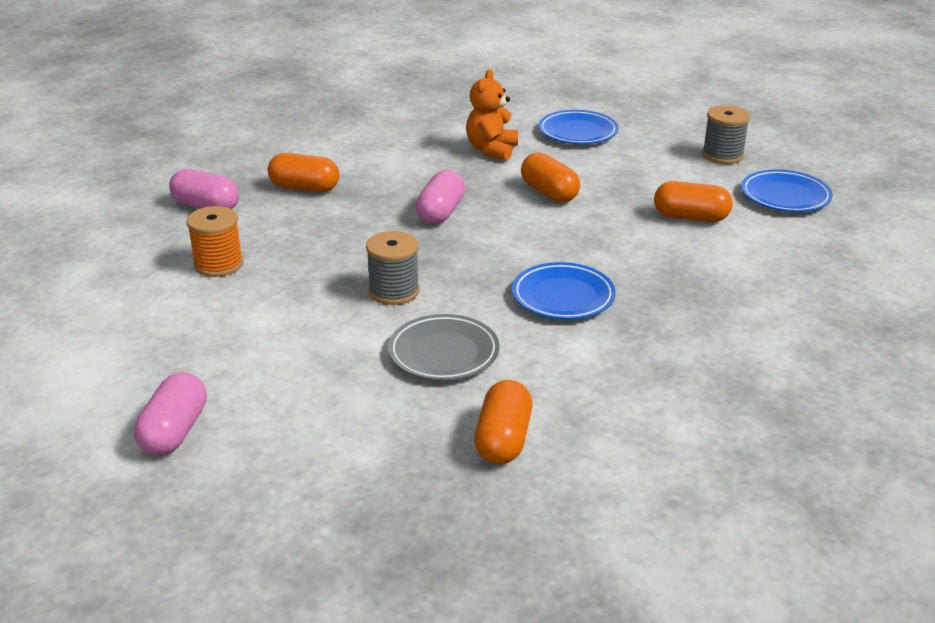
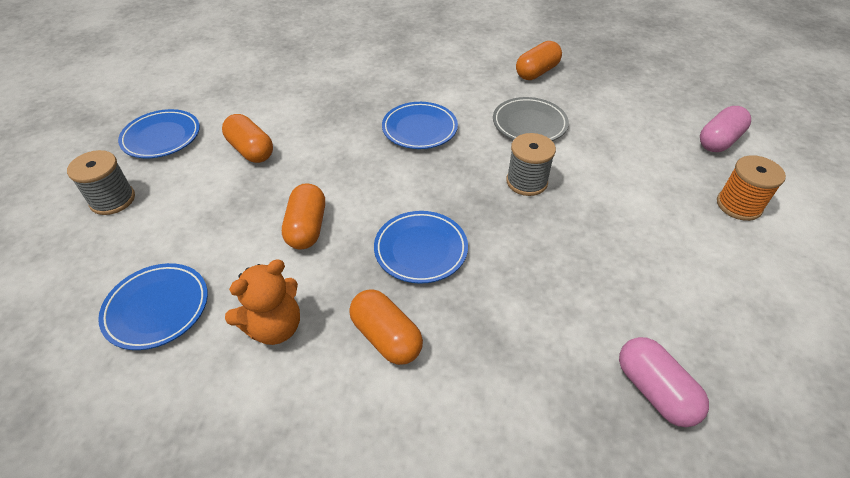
camera: 145 degrees left, 15 degrees up
(218, 264) = (660, 278): orange spool -> orange spool (738, 205)
(304, 188) = (525, 366): orange capsule -> orange capsule (386, 337)
(441, 212) = (421, 250): pink capsule -> blue plate

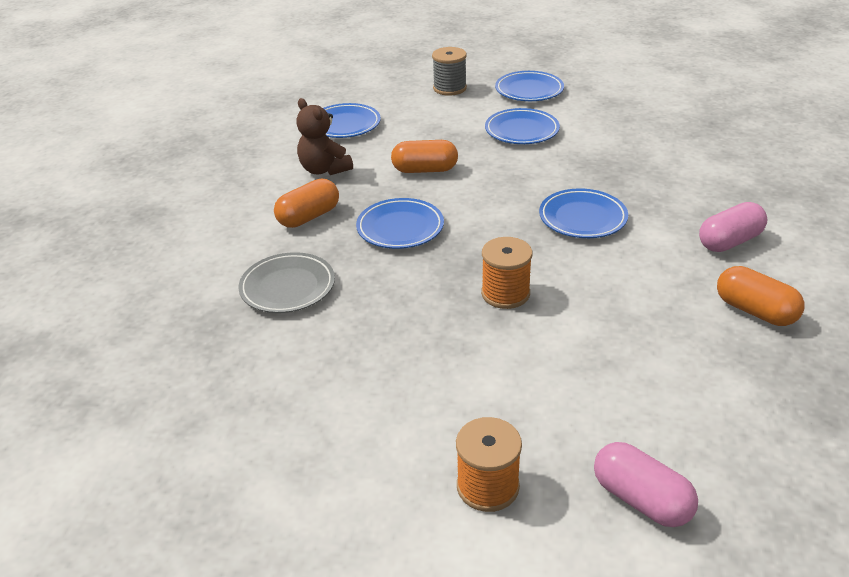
camera: 90 degrees right, 10 degrees down
(251, 150) = (521, 131): orange capsule -> blue plate
(274, 327) = (324, 169): orange teddy bear -> brown teddy bear
(526, 182) = (505, 293): grey spool -> orange spool
(529, 124) = (619, 299): grey plate -> grey plate (288, 287)
(654, 390) = (232, 359): pink capsule -> pink capsule (729, 241)

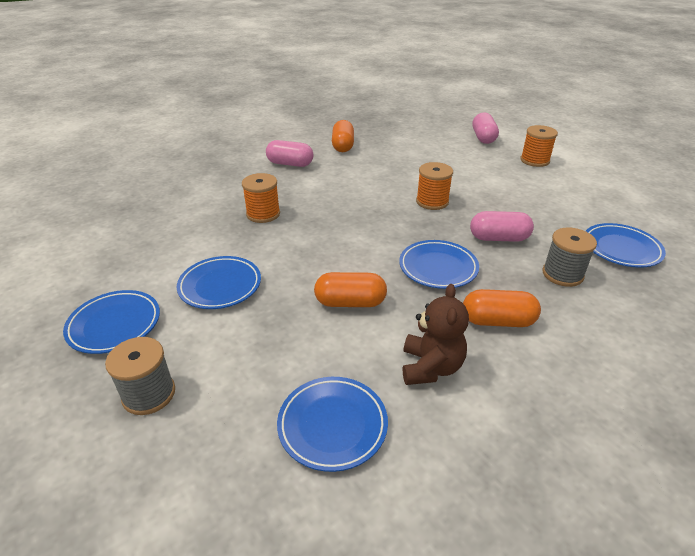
camera: 135 degrees left, 0 degrees up
(288, 287) = (562, 274): grey plate -> grey spool
(383, 291) = (498, 238): none -> pink capsule
(425, 170) = (350, 302): orange capsule -> orange capsule turned 45 degrees counterclockwise
(582, 218) = (324, 208): blue plate -> blue plate (621, 249)
(614, 181) = (263, 214): none -> orange spool

